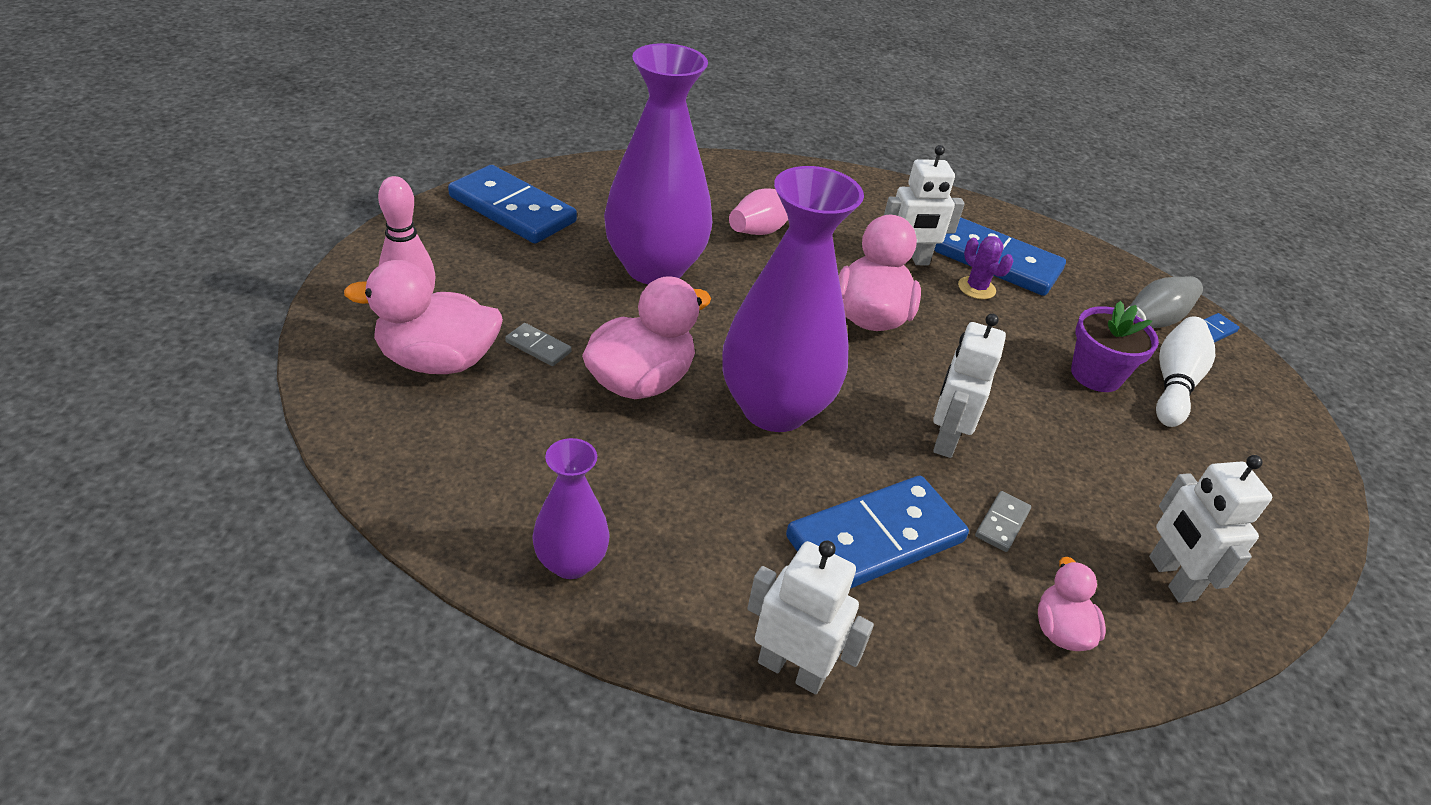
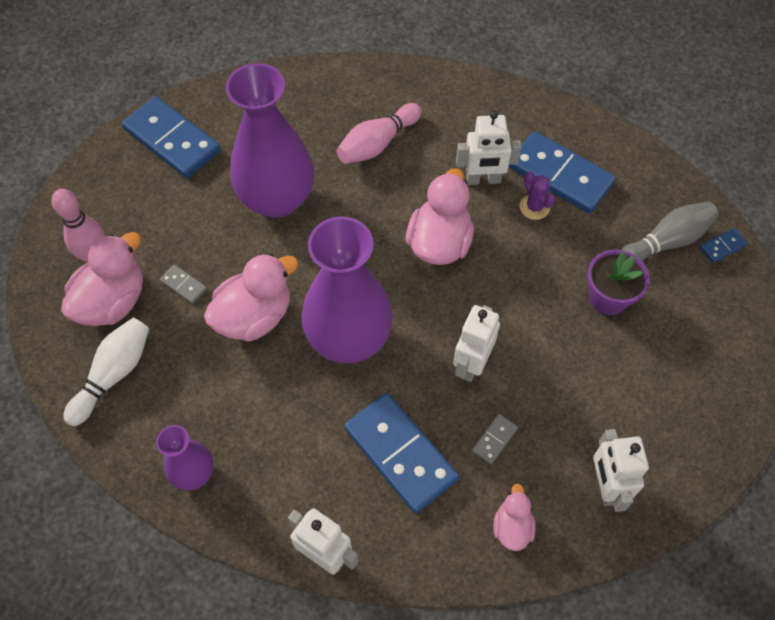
camera: 10 degrees right, 20 degrees up
(437, 361) = (113, 301): pink duck -> pink duck turned 120 degrees clockwise
(875, 539) = (400, 454): blue domino -> blue domino turned 75 degrees clockwise
(1174, 383) = (670, 304): white bowling pin -> white bowling pin (114, 374)

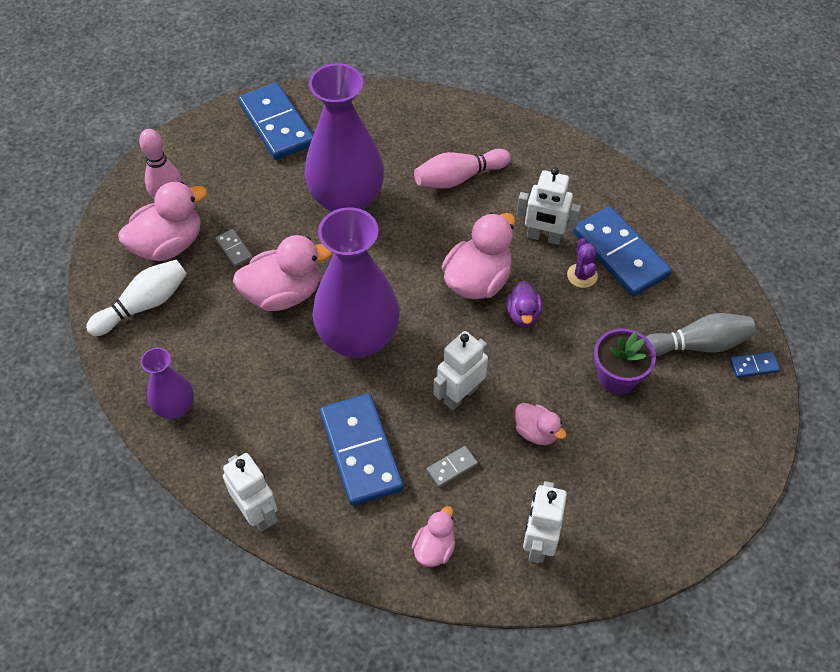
camera: 20 degrees right, 5 degrees down
(496, 263) = (523, 314): none -> purple duck
(557, 377) = (536, 432): none -> pink duck

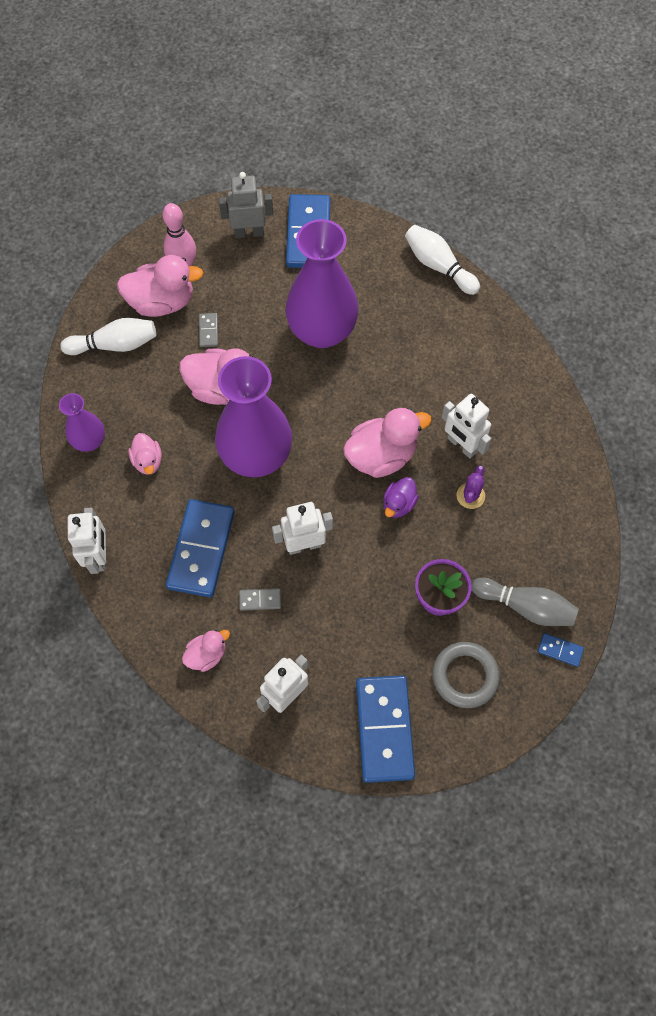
camera: 30 degrees right, 10 degrees up
(217, 147) = (249, 232): none -> grey robot
(417, 100) = (438, 266): none -> white bowling pin
(458, 178) = (426, 356): pink bowling pin -> none
(536, 432) = (343, 607): pink duck -> pink duck (148, 461)
(620, 254) = (516, 493): blue domino -> blue domino (384, 729)
(689, 433) = (465, 676): none -> grey ring

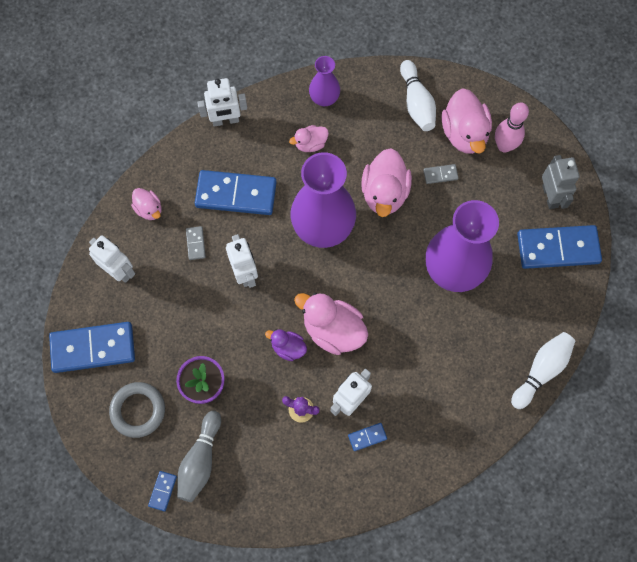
camera: 85 degrees right, 5 degrees up
(381, 456) = (333, 330): pink duck -> pink duck turned 150 degrees clockwise
(502, 432) = (367, 437): none -> blue domino

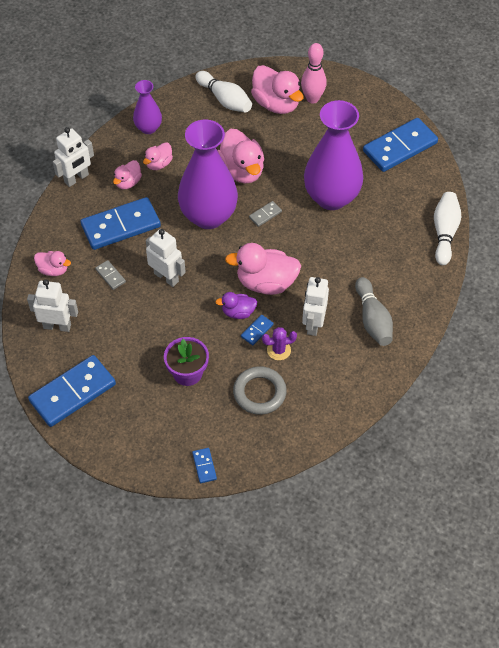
camera: 30 degrees left, 15 degrees down
(138, 410) = (143, 418): grey ring -> grey ring (259, 393)
(200, 460) = (221, 428): grey bowling pin -> grey bowling pin (373, 319)
(270, 150) = (128, 182): none -> pink duck
(367, 437) = (344, 343): blue domino -> blue domino (257, 330)
(440, 175) = (277, 139): grey domino -> grey domino (265, 215)
(550, 196) = (370, 116): grey robot -> none

